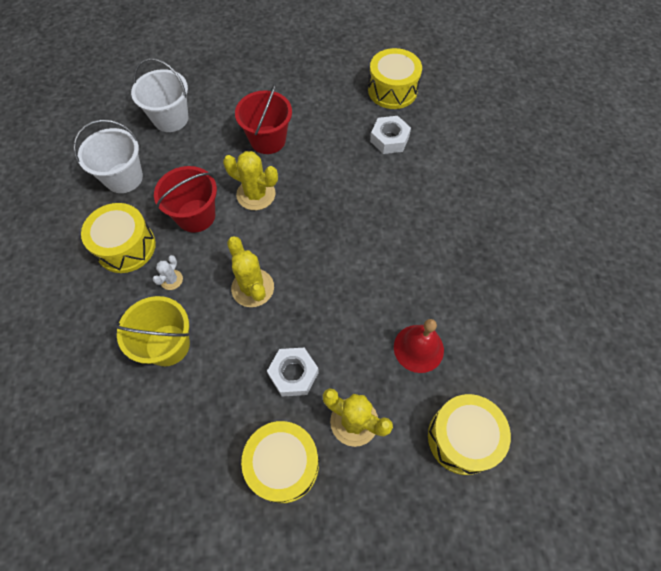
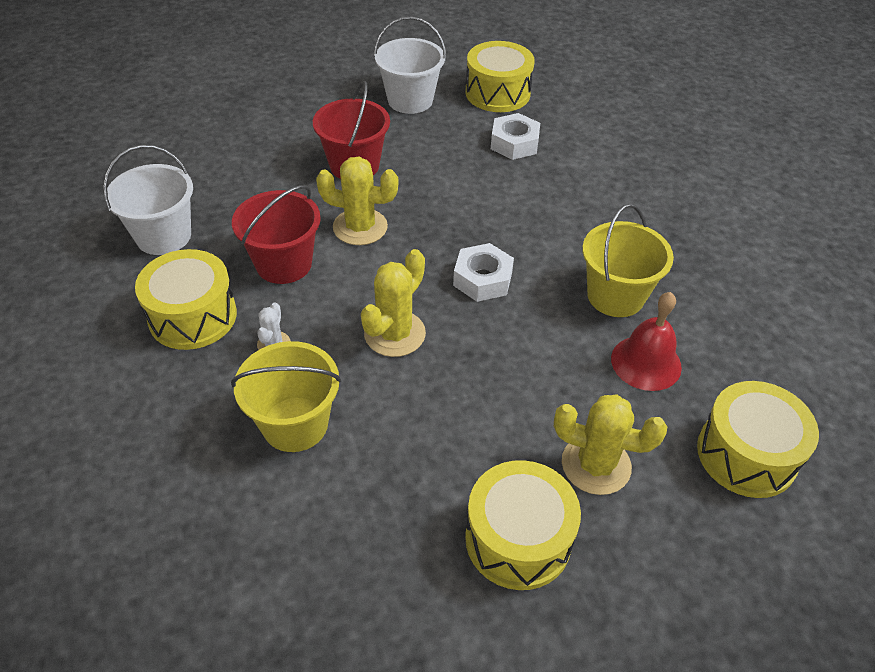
camera: 15 degrees left, 15 degrees down
(171, 118) = (210, 160): white bucket -> white bucket (410, 100)
(252, 288) = (394, 334): yellow cactus -> yellow cactus turned 75 degrees clockwise
(293, 374) = (490, 424): white nut -> white nut (482, 279)
(417, 288) = (615, 296): none -> yellow bucket

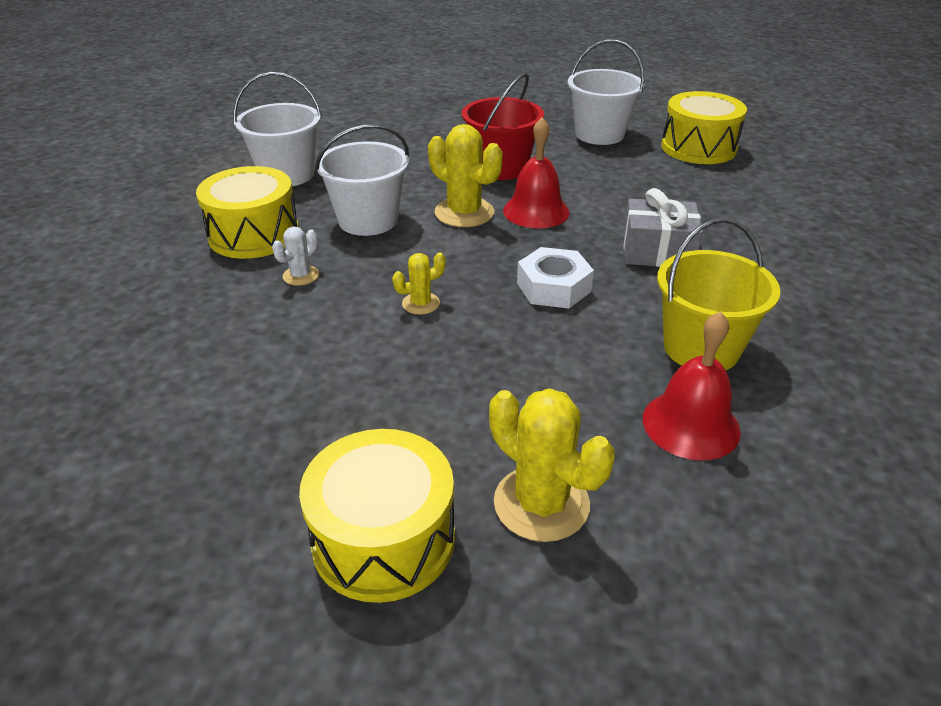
camera: 30 degrees right, 10 degrees down
(284, 264) = (368, 220): red bucket -> white bucket
(295, 424) = (258, 343): yellow bucket -> none
(394, 334) = (421, 303): yellow cactus -> yellow cactus, size x0.53
(417, 205) = (536, 211): none -> red bell
(514, 143) = (684, 189): white nut -> none
(533, 215) = (657, 251): none -> grey gift
(746, 454) = (763, 577): yellow drum -> none

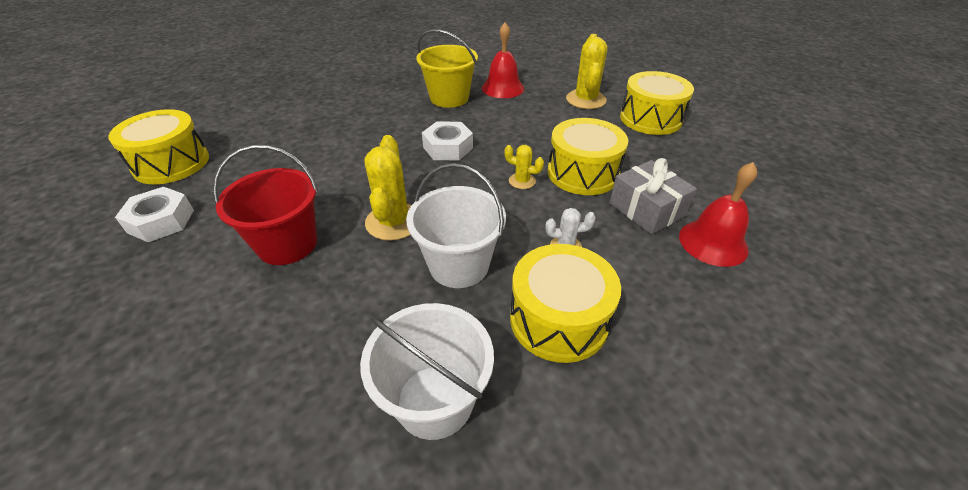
camera: 130 degrees left, 5 degrees up
(370, 354) = (583, 173): none -> yellow drum
(536, 211) = (358, 191): red bell -> red bell (713, 242)
(599, 134) = (161, 221): white bucket -> white nut
(657, 251) = (368, 132): grey gift -> grey gift (646, 209)

